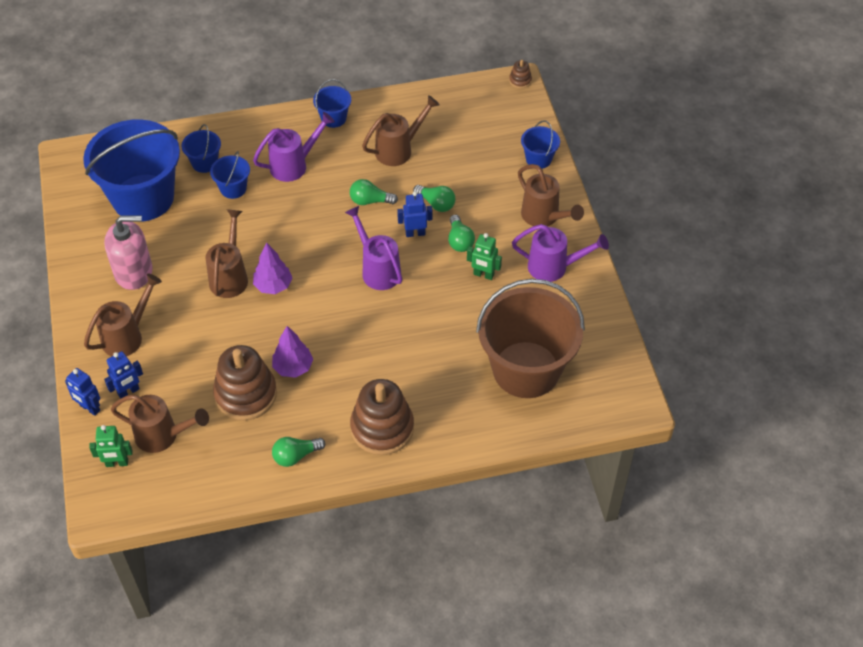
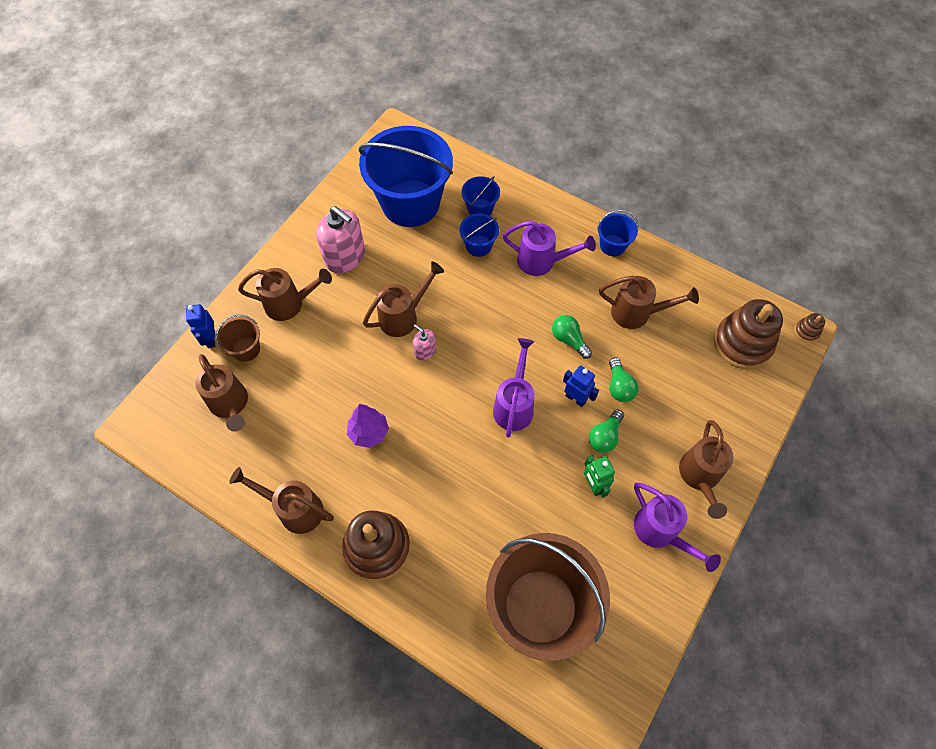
camera: 45 degrees right, 10 degrees up
(117, 463) = (182, 398): green robot -> none
(128, 392) = (246, 349): blue robot -> brown bucket
(245, 394) = (315, 424): brown stacking toy -> brown stacking toy (742, 343)
(273, 286) = (425, 351): purple tree -> pink soap dispenser
(295, 456) = (295, 509): green light bulb -> brown watering can
(538, 159) = (749, 418): blue bucket -> none

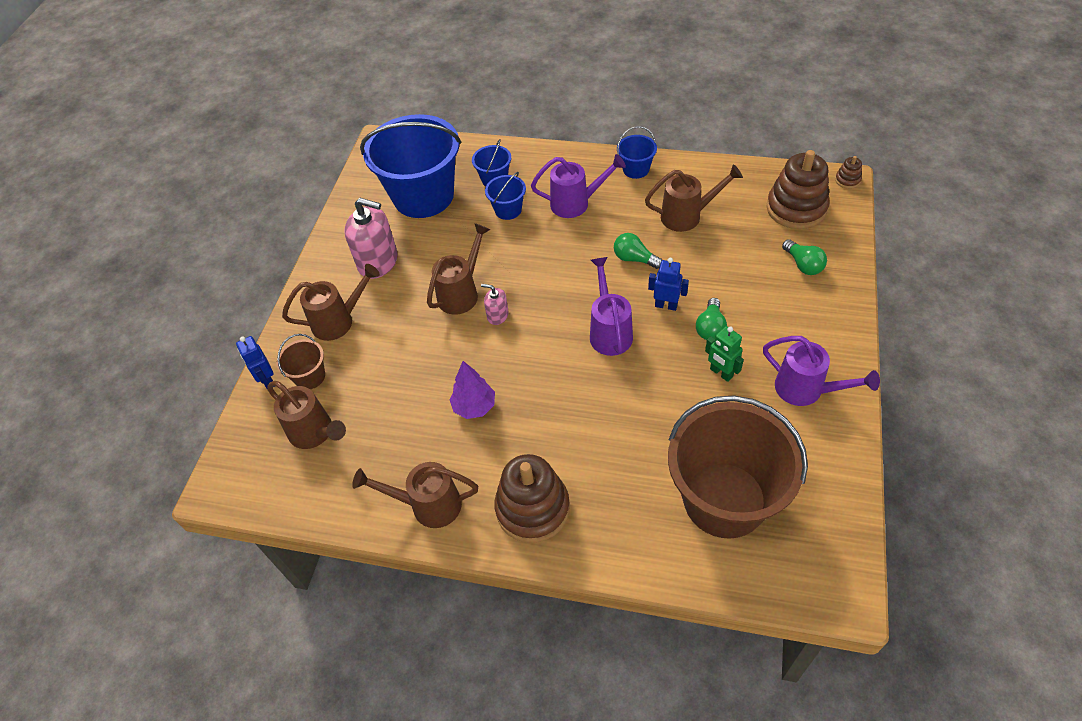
camera: 15 degrees left, 10 degrees down
(619, 386) = (702, 281): green light bulb -> green light bulb (803, 265)
(700, 476) = (817, 329): brown watering can -> none

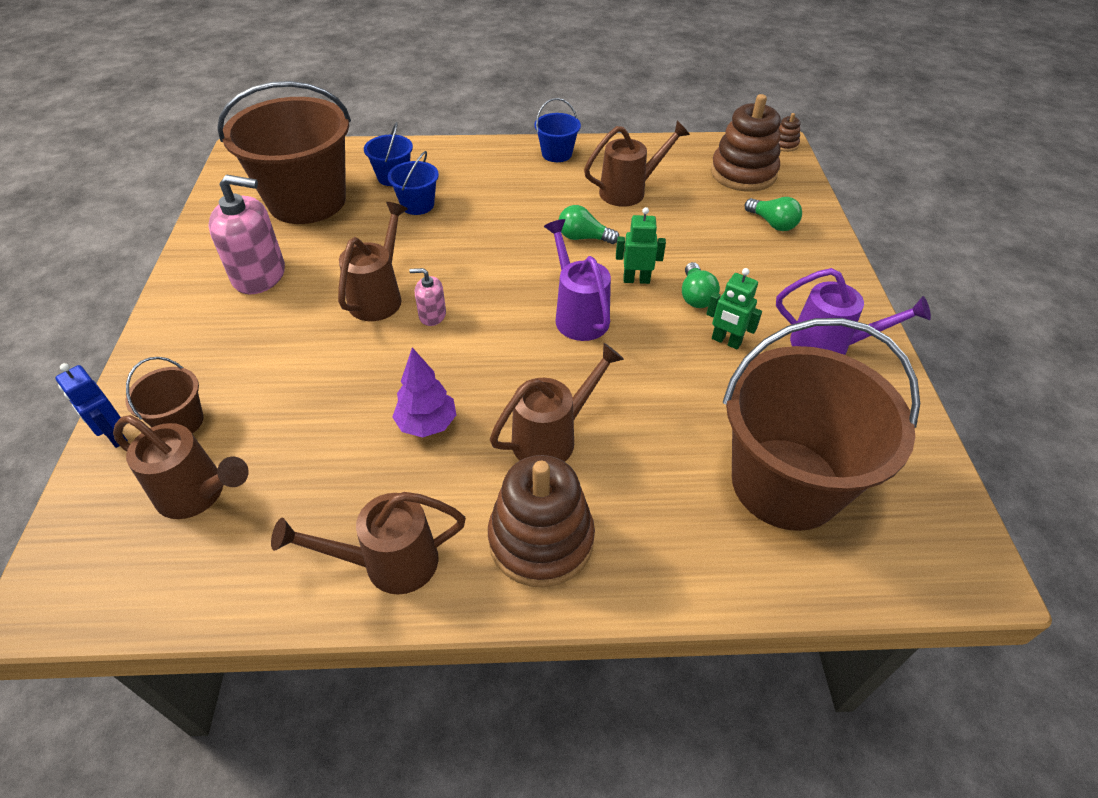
camera: 20 degrees left, 5 degrees down
(338, 321) = (214, 348): brown watering can -> brown watering can (551, 437)
(423, 196) = (307, 201): blue bucket -> brown bucket
(575, 203) = (497, 191): purple watering can -> none
(666, 305) = (636, 280): blue robot -> green robot

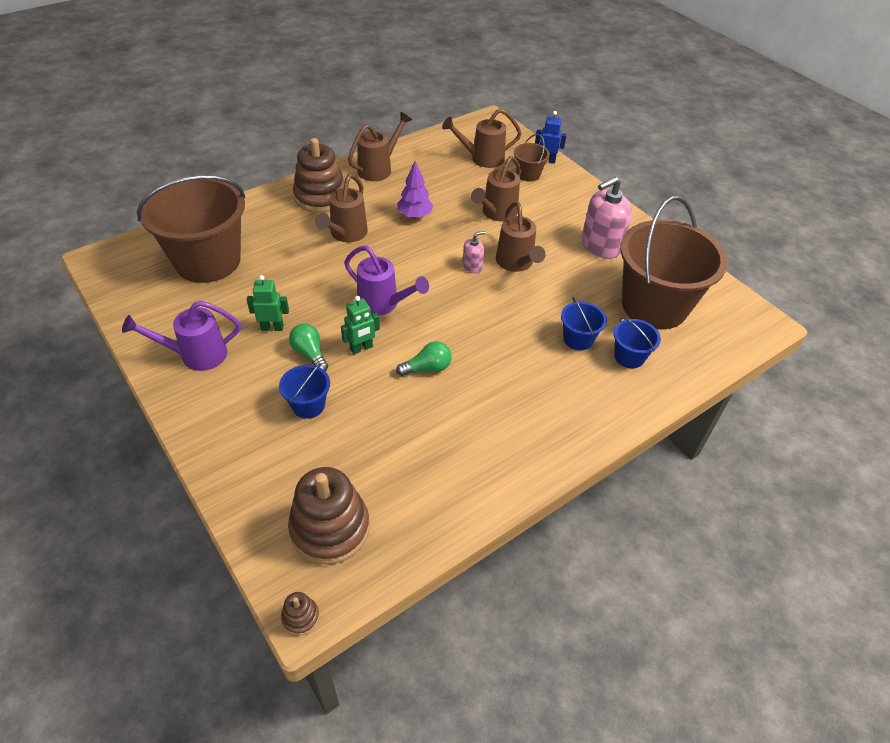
camera: 145 degrees right, 0 degrees up
(557, 154) = (531, 458): blue bucket -> blue bucket (308, 405)
(628, 191) = (428, 440): brown watering can -> brown watering can (496, 213)
(772, 223) = (274, 463): green light bulb -> none

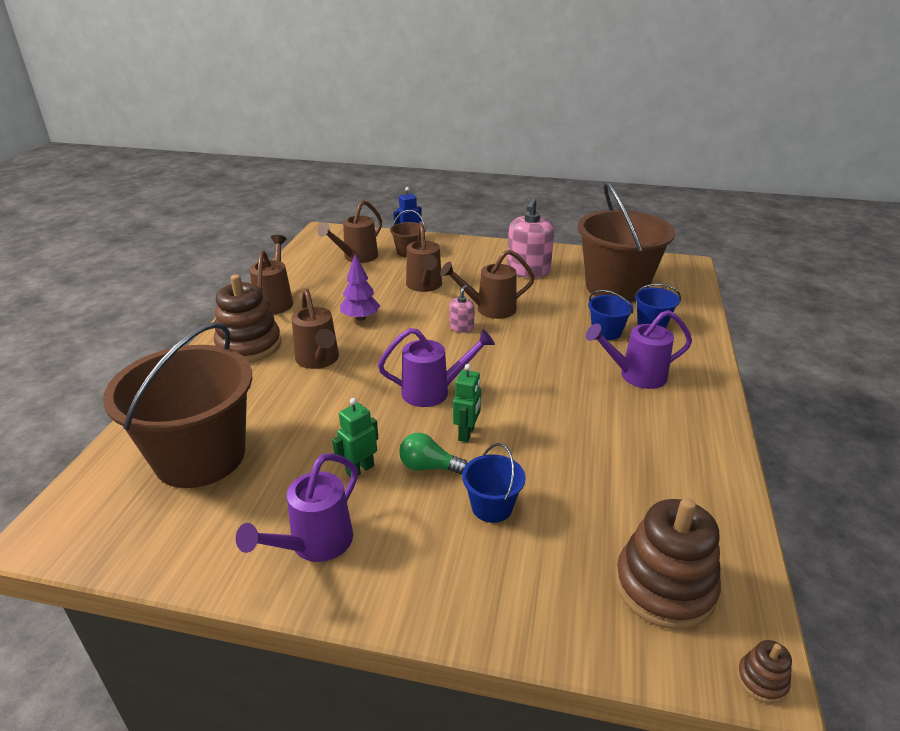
camera: 40 degrees left, 15 degrees down
(427, 368) = (540, 413): green light bulb -> none
(516, 263) = (490, 309): brown watering can -> brown watering can turned 135 degrees clockwise
(541, 389) = (636, 376): none -> purple watering can

